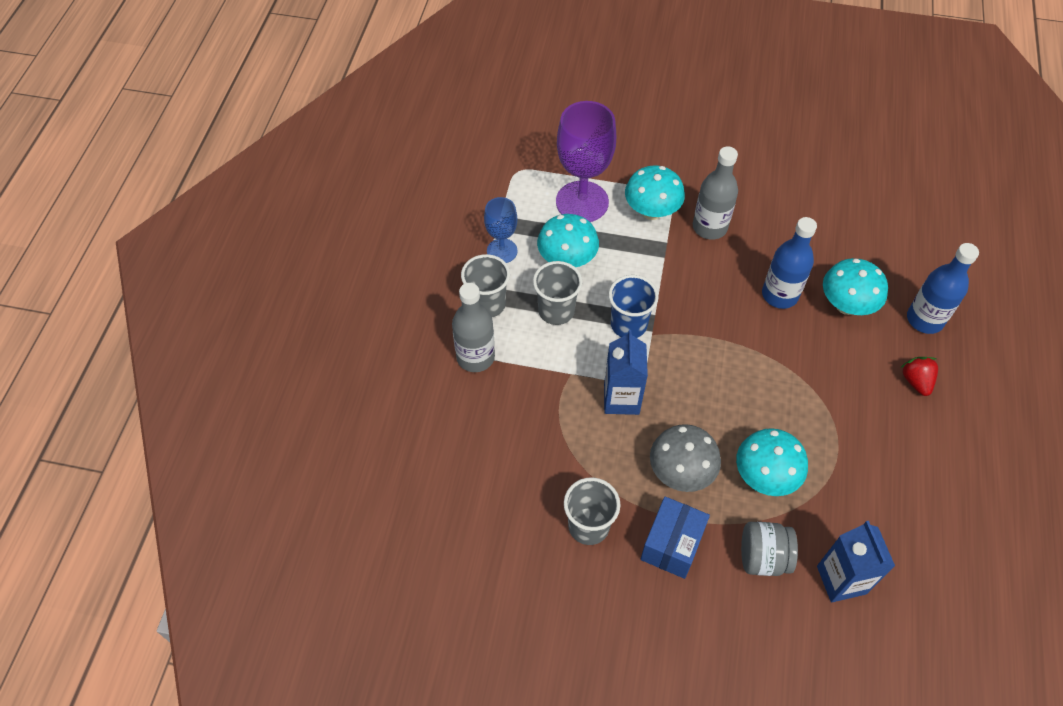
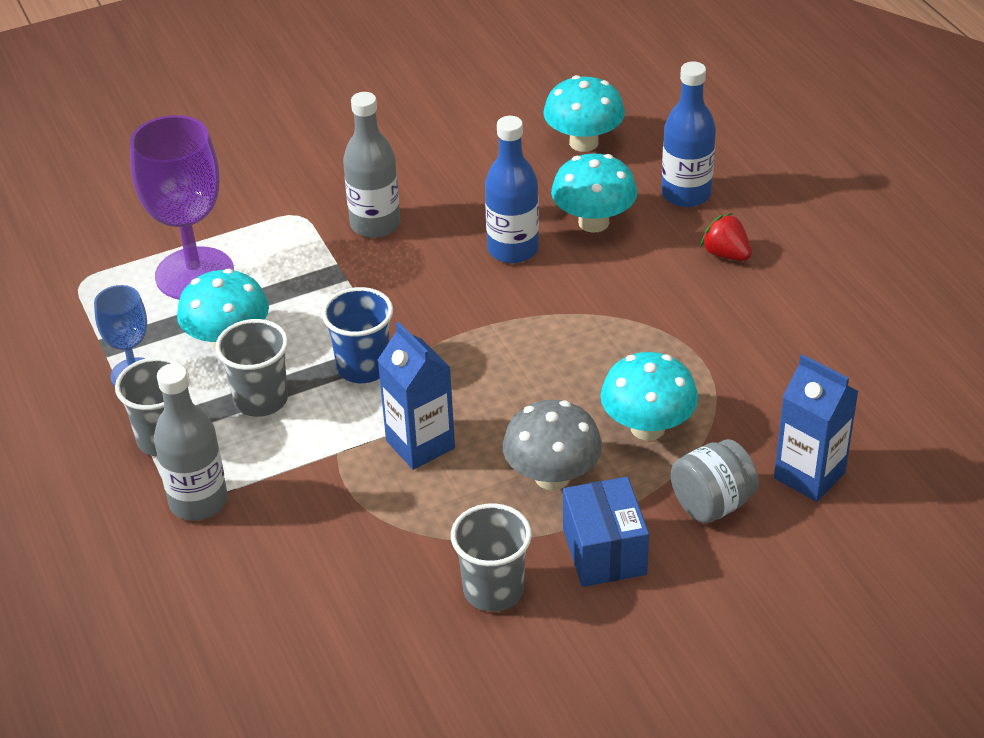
camera: 35 degrees left, 15 degrees down
(651, 211) = (291, 242): turquoise mushroom -> turquoise mushroom (583, 142)

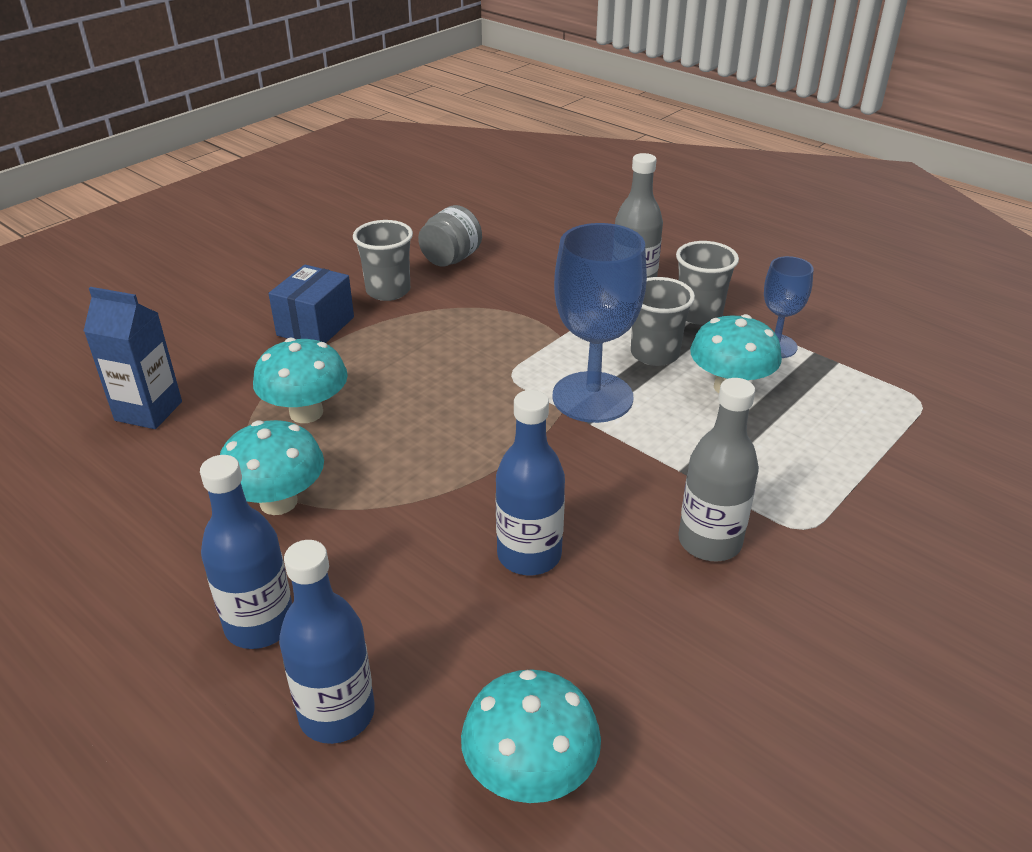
camera: 155 degrees right, 5 degrees down
(194, 274) = (831, 435): purple goblet -> none
(363, 367) = (592, 397): blue cup -> blue goblet
(420, 444) = (498, 355): blue carton -> none
(552, 477) = (377, 360): grey mushroom -> none
(593, 222) = (449, 623): turquoise mushroom -> turquoise mushroom (278, 502)
(604, 552) = (315, 326): blue box -> blue box turned 60 degrees clockwise
(712, 504) = (235, 372): grey jar -> grey jar (451, 259)
(726, 254) = (260, 624): red strawberry -> blue bottle

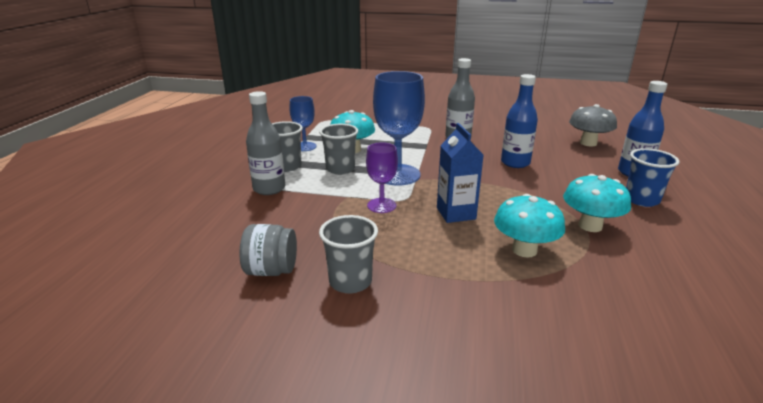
camera: 120 degrees left, 10 degrees down
(148, 411) = (626, 321): blue carton -> blue carton (456, 213)
(260, 624) = (641, 200): blue bottle -> blue cup
(315, 326) = (436, 295): blue box -> none
(511, 352) = (381, 205): none -> purple goblet
(530, 773) = (588, 143): turquoise mushroom -> grey mushroom

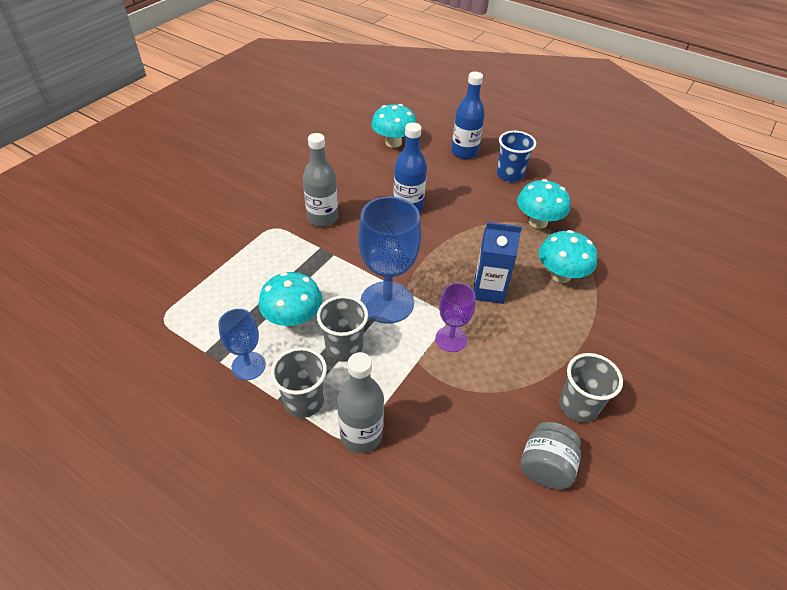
camera: 70 degrees left, 20 degrees up
(588, 143) = (393, 142): grey mushroom -> turquoise mushroom

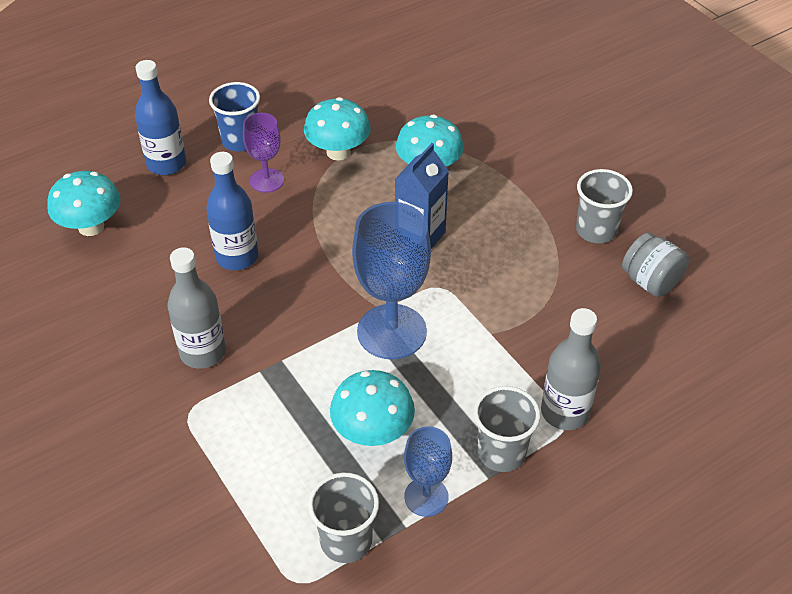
camera: 65 degrees left, 0 degrees up
(344, 348) = (441, 393): grey cup -> grey cup (346, 541)
(451, 339) = (473, 294): purple goblet -> purple goblet (267, 180)

